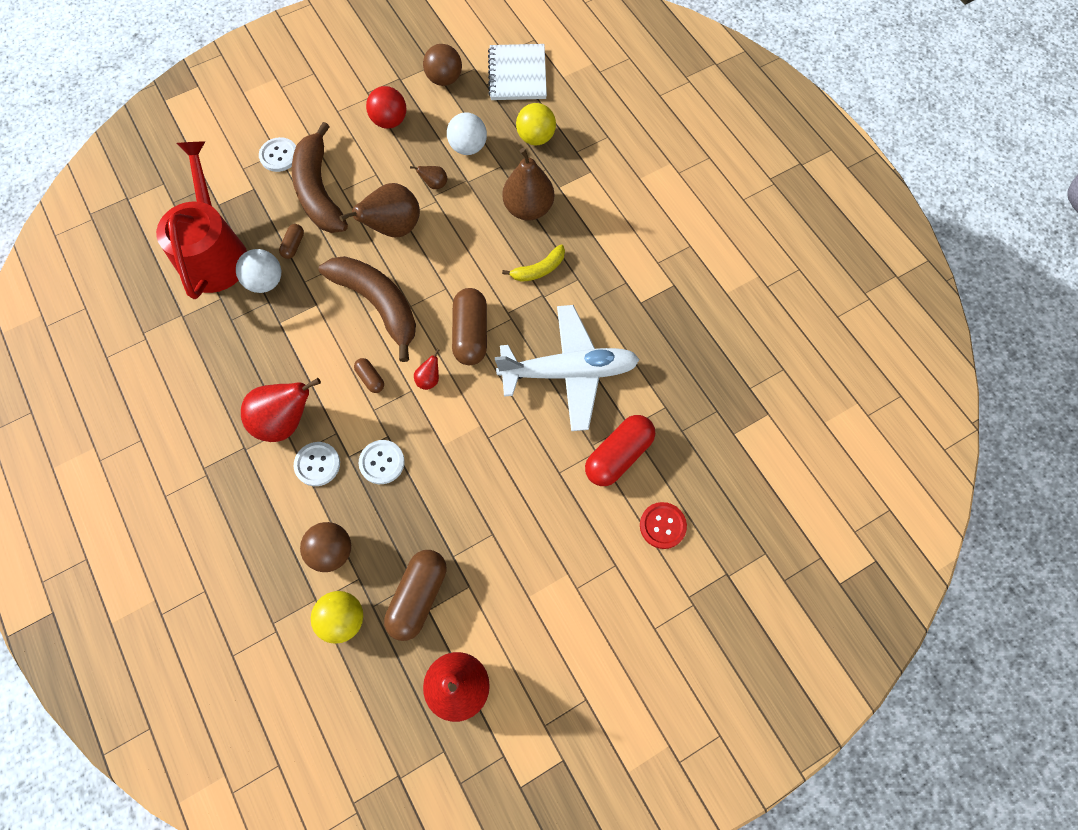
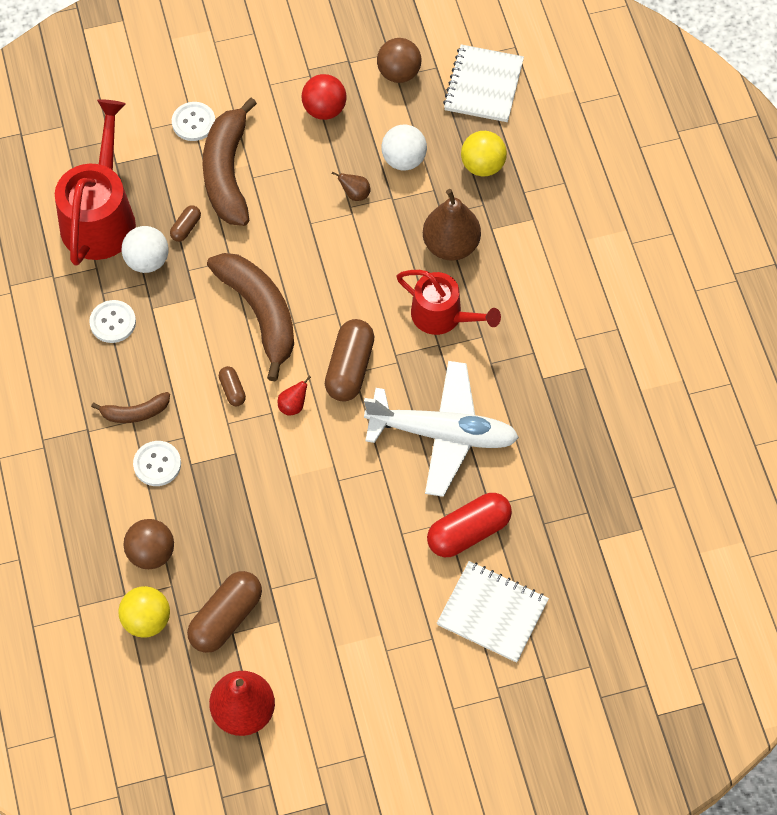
camera: 15 degrees right, 5 degrees down
(285, 421) = (135, 413): red pear -> brown banana
(382, 462) = (223, 478): white button -> white button (113, 322)
(393, 228) = (297, 233): brown pear -> none
(539, 269) = (442, 316): yellow banana -> red watering can
(662, 526) = (492, 612): red button -> white notebook

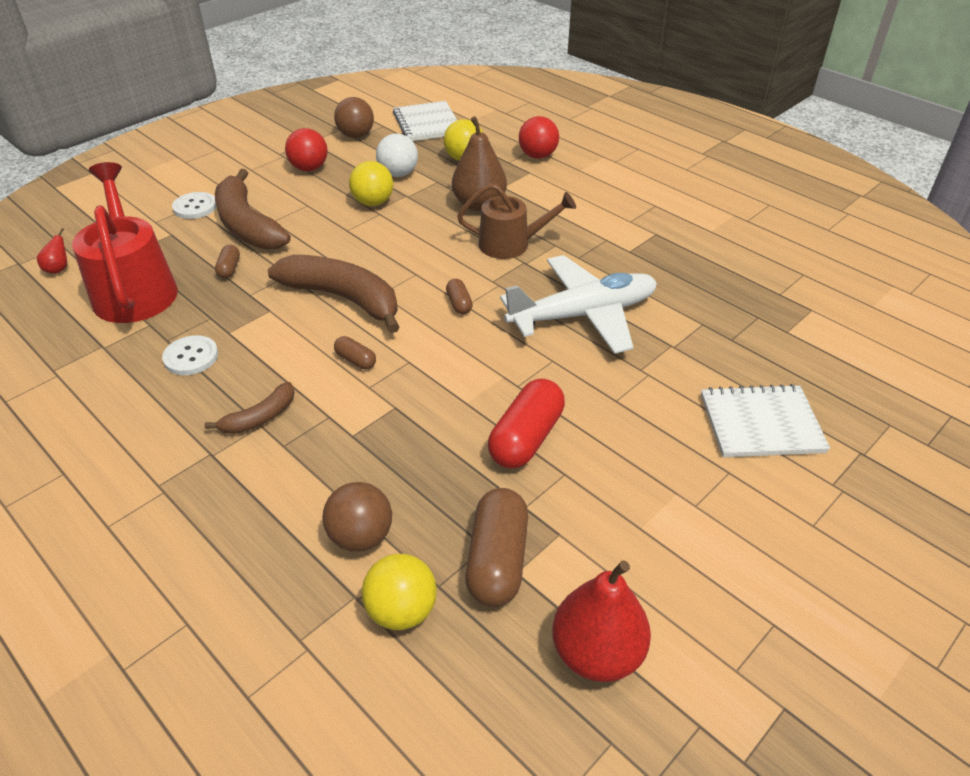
camera: 30 degrees left, 20 degrees down
(147, 261) = (203, 302): white ball -> none
(157, 464) = (314, 451): white button -> none
(293, 406) = (426, 348): red pear -> red pear (58, 269)
(350, 368) = (459, 304): brown capsule -> brown capsule, size x0.49
(355, 194) = (373, 203): brown pear -> yellow ball
(442, 316) = (511, 244): red watering can -> brown watering can
(468, 532) = (675, 372): red capsule -> red capsule (526, 438)
(559, 196) = (537, 156): none -> red ball

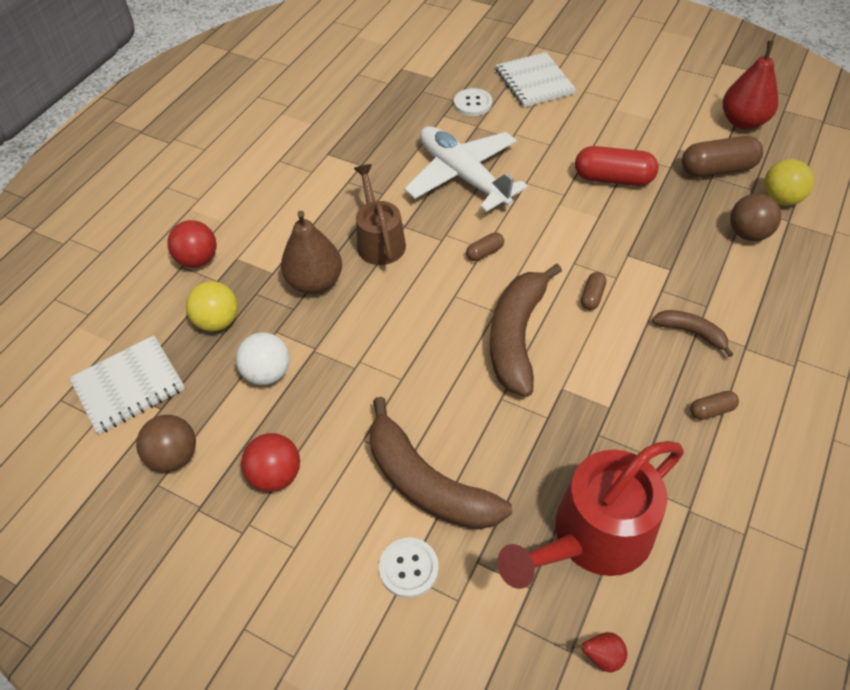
camera: 105 degrees left, 10 degrees up
(191, 357) = (657, 420): white button -> white button (473, 103)
(229, 269) = (515, 458): brown capsule -> brown capsule (711, 410)
(247, 225) = (427, 483): brown banana -> brown banana turned 90 degrees clockwise
(373, 203) = (339, 375): yellow ball -> none

